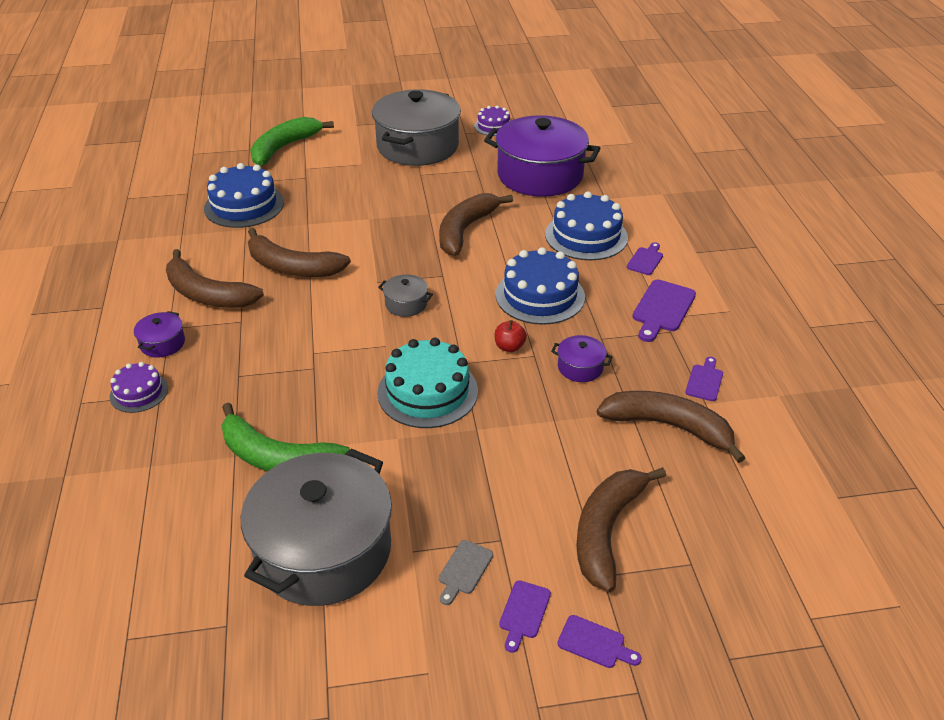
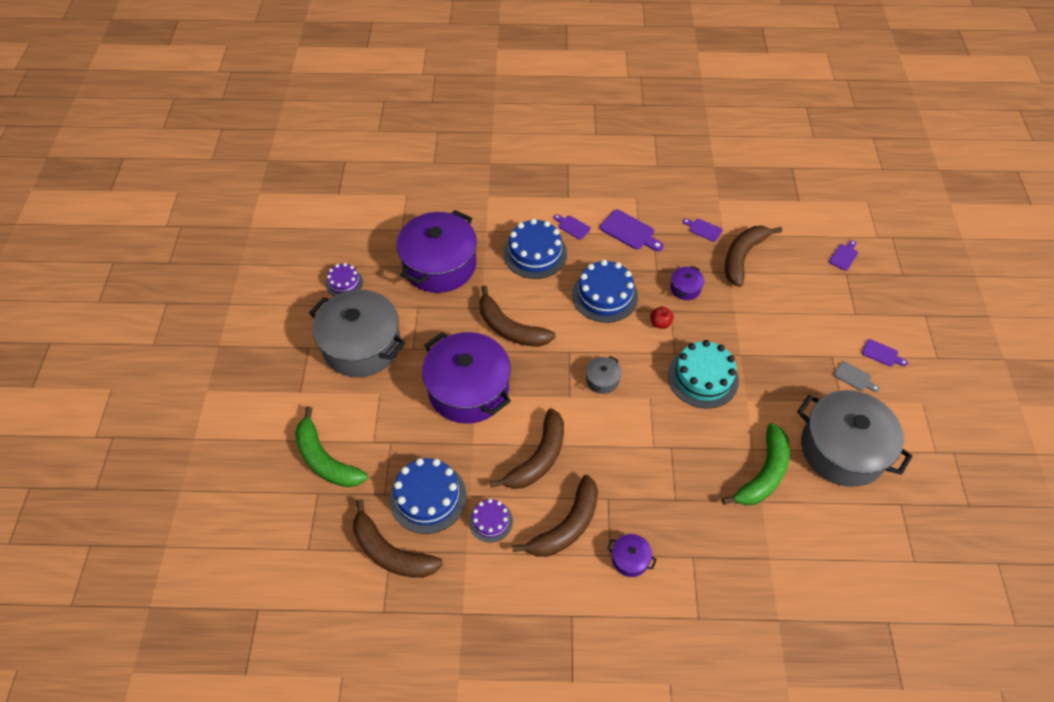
camera: 80 degrees left, 15 degrees up
(139, 392) = (689, 573): purple cake -> purple cake (490, 521)
(375, 213) = (468, 389): none -> purple pot
(594, 643) = (898, 326): purple cutting board -> purple cutting board (844, 256)
(607, 531) = (824, 305): brown banana -> brown banana (391, 552)

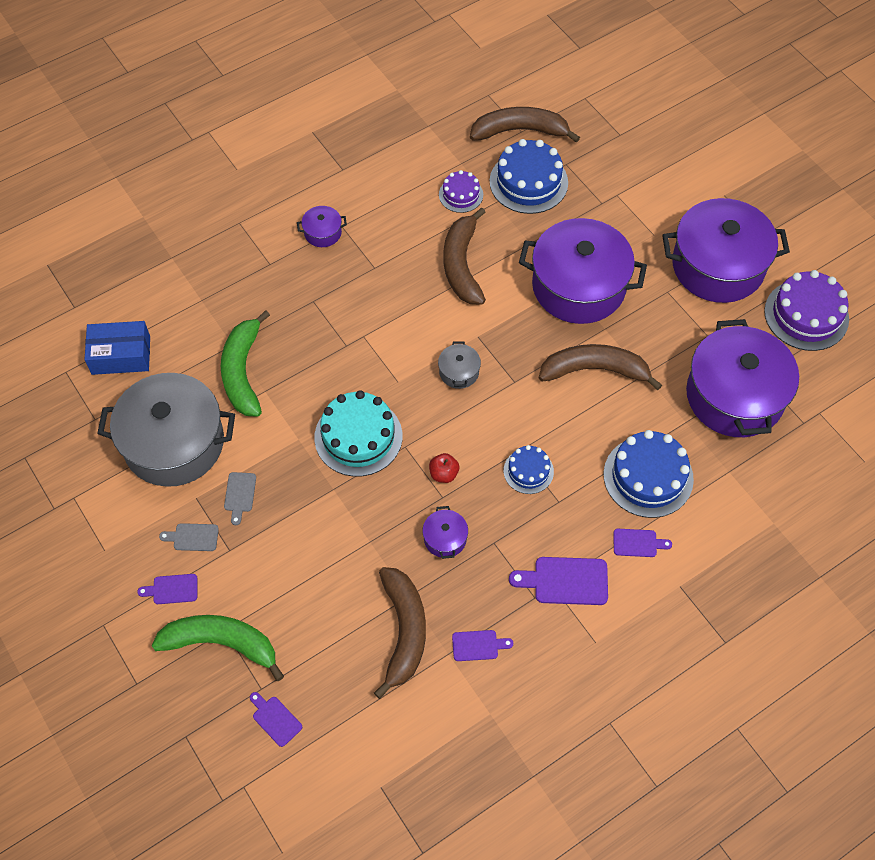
camera: 145 degrees right, 5 degrees up
(325, 459) = (641, 159): green banana -> green banana (221, 643)
(344, 283) = (806, 315): purple cake -> purple cake, size x1.78
(361, 345) = (718, 265): grey pot -> purple pot
(566, 526) = (394, 227): brown banana -> none
(604, 295) = (528, 471): blue cake -> blue cake, size x0.56
(808, 386) = (240, 495): none -> grey cutting board
(844, 256) = (275, 719): purple cutting board -> purple cutting board turned 135 degrees clockwise
(860, 548) = (121, 355): none -> blue box

